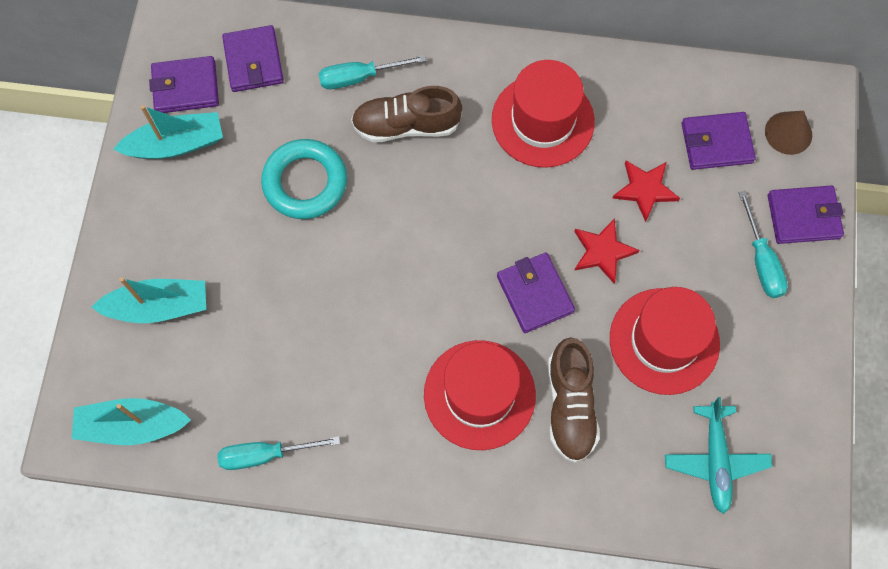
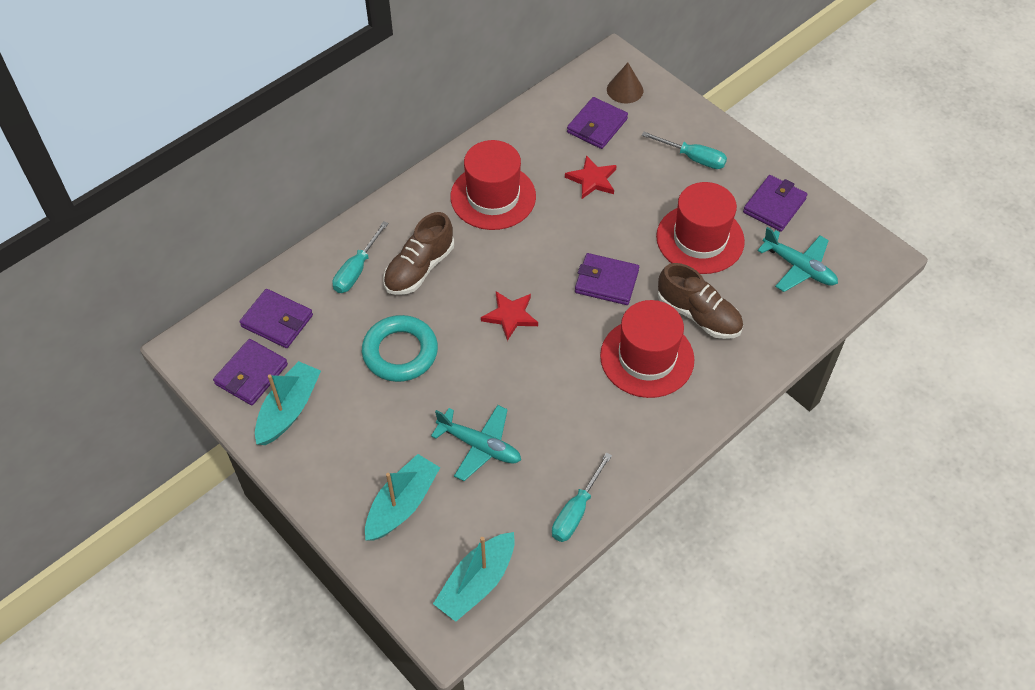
camera: 50 degrees left, 15 degrees down
(265, 323) = (480, 446): none -> turquoise plane
(602, 251) = (612, 228): red star -> red star (510, 316)
(803, 216) = (684, 120): purple wallet -> purple wallet (774, 206)

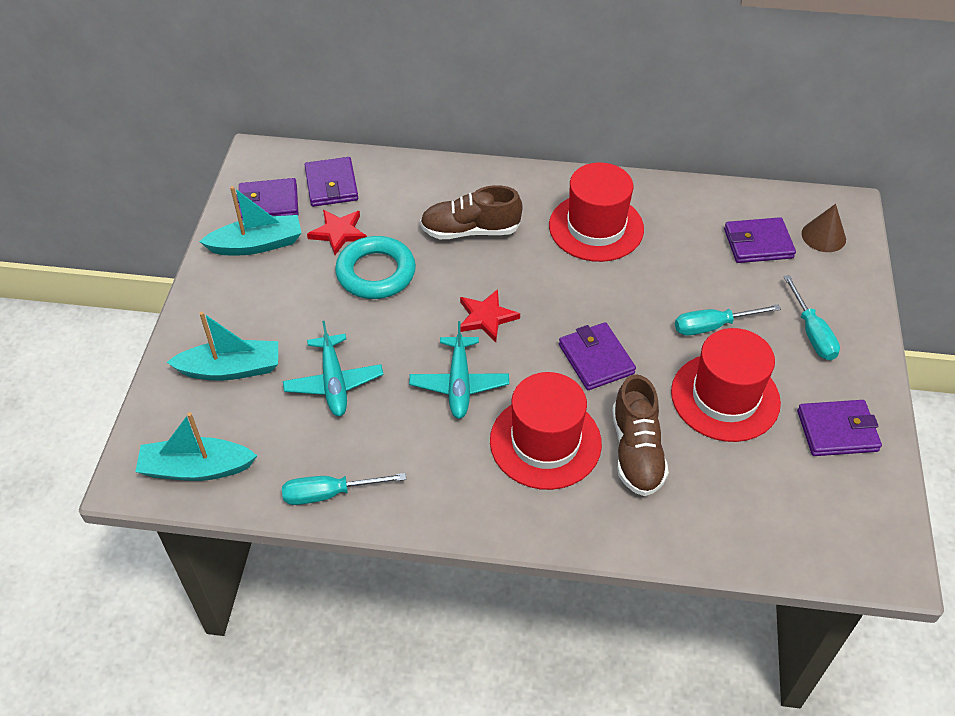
camera: 50 degrees right, 5 degrees down
(357, 270) = (427, 196): turquoise screwdriver -> turquoise screwdriver (713, 326)
(592, 179) = (695, 278): red star -> red star (338, 233)
(799, 267) = (787, 499): turquoise plane -> turquoise plane (459, 384)

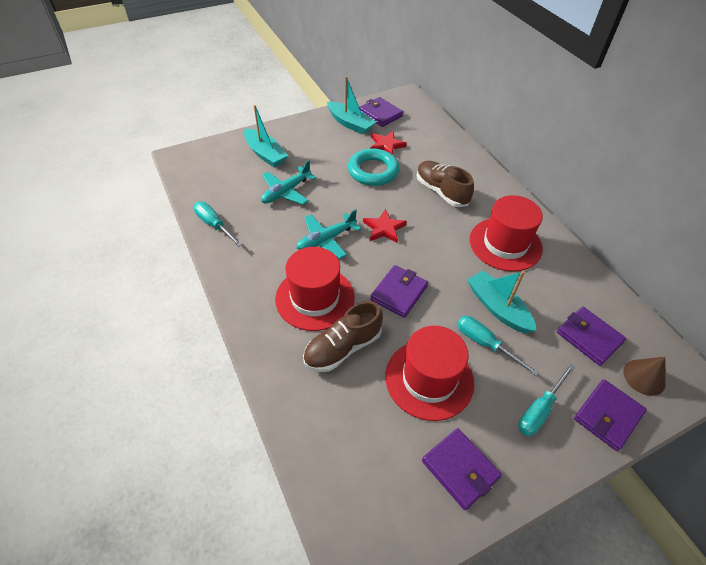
camera: 55 degrees right, 0 degrees up
(196, 468) = (198, 173): turquoise boat -> turquoise boat (497, 308)
(331, 185) = (416, 127): purple wallet -> purple wallet (607, 416)

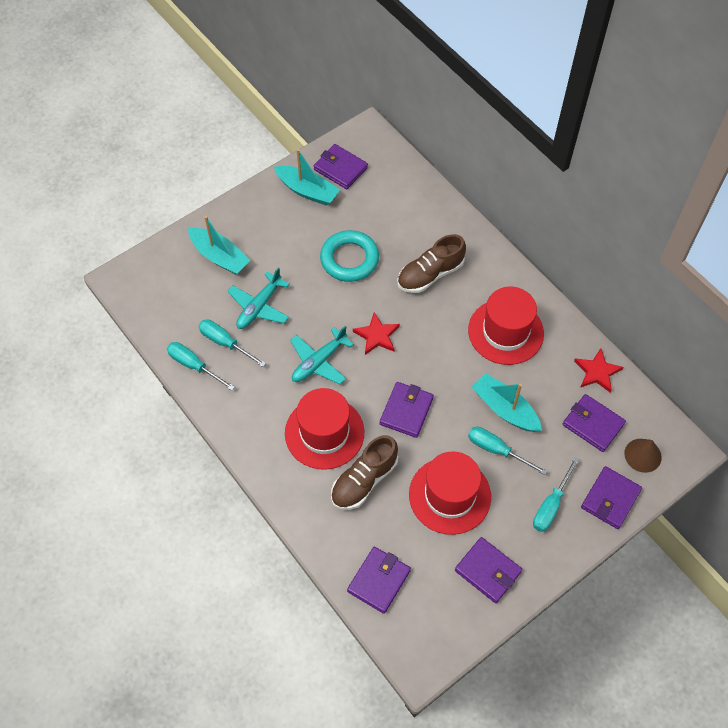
camera: 10 degrees left, 10 degrees up
(247, 213) = (225, 343): none -> turquoise screwdriver
(333, 455) = (379, 581): none -> purple wallet
(386, 145) = (357, 217): red star -> red star (597, 372)
(441, 191) = (430, 274): brown shoe -> brown shoe turned 75 degrees counterclockwise

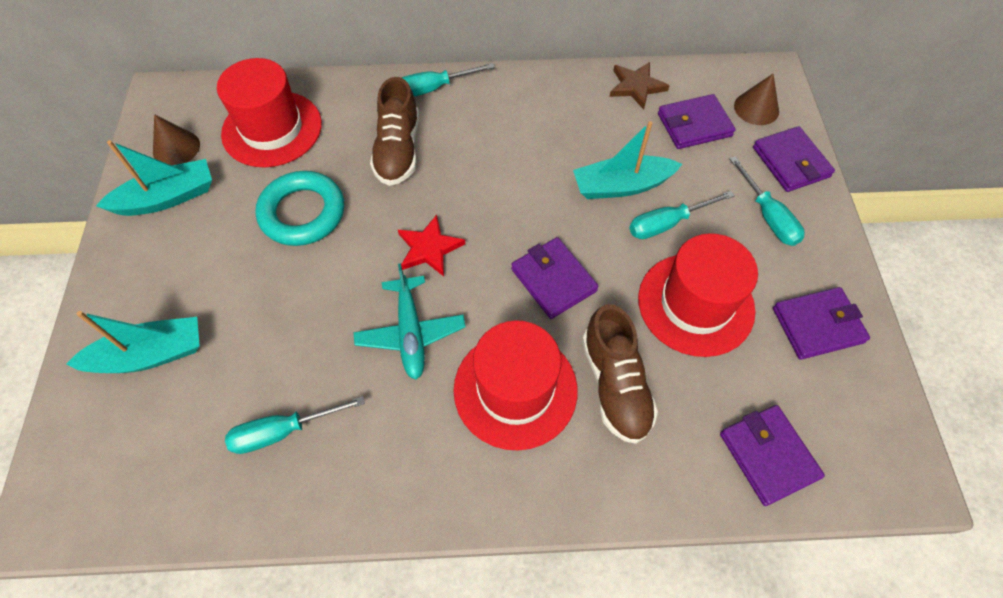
camera: 55 degrees left, 0 degrees up
(194, 366) = (280, 498): turquoise screwdriver -> turquoise screwdriver (434, 88)
(259, 307) = (270, 353): turquoise plane -> none
(340, 168) = (176, 148): purple wallet -> brown cone
(505, 332) = (528, 129): red hat -> red hat (272, 129)
(597, 372) = (636, 86): red star -> brown star

